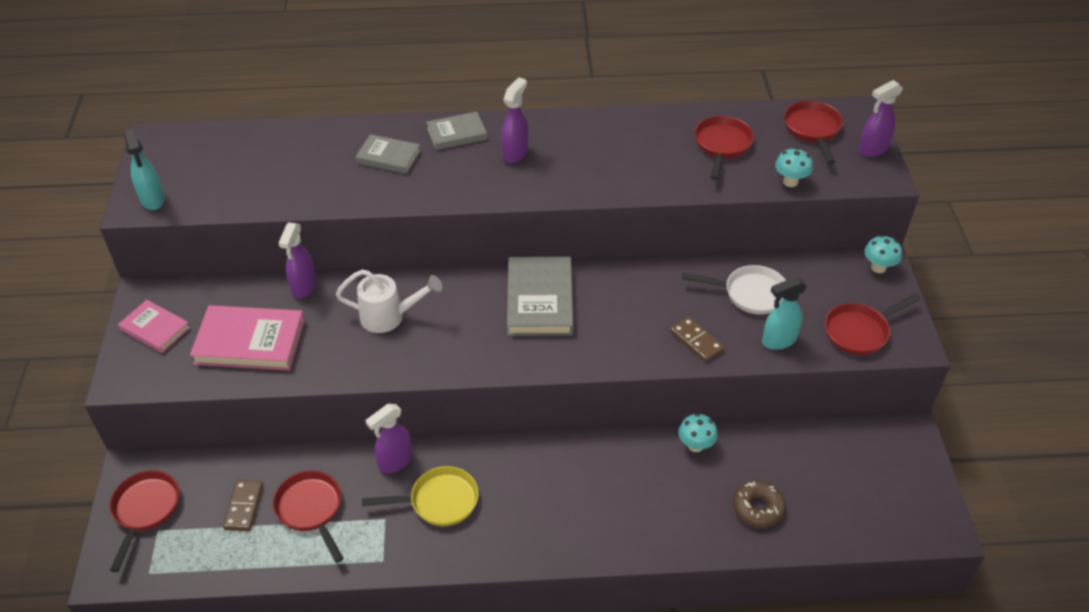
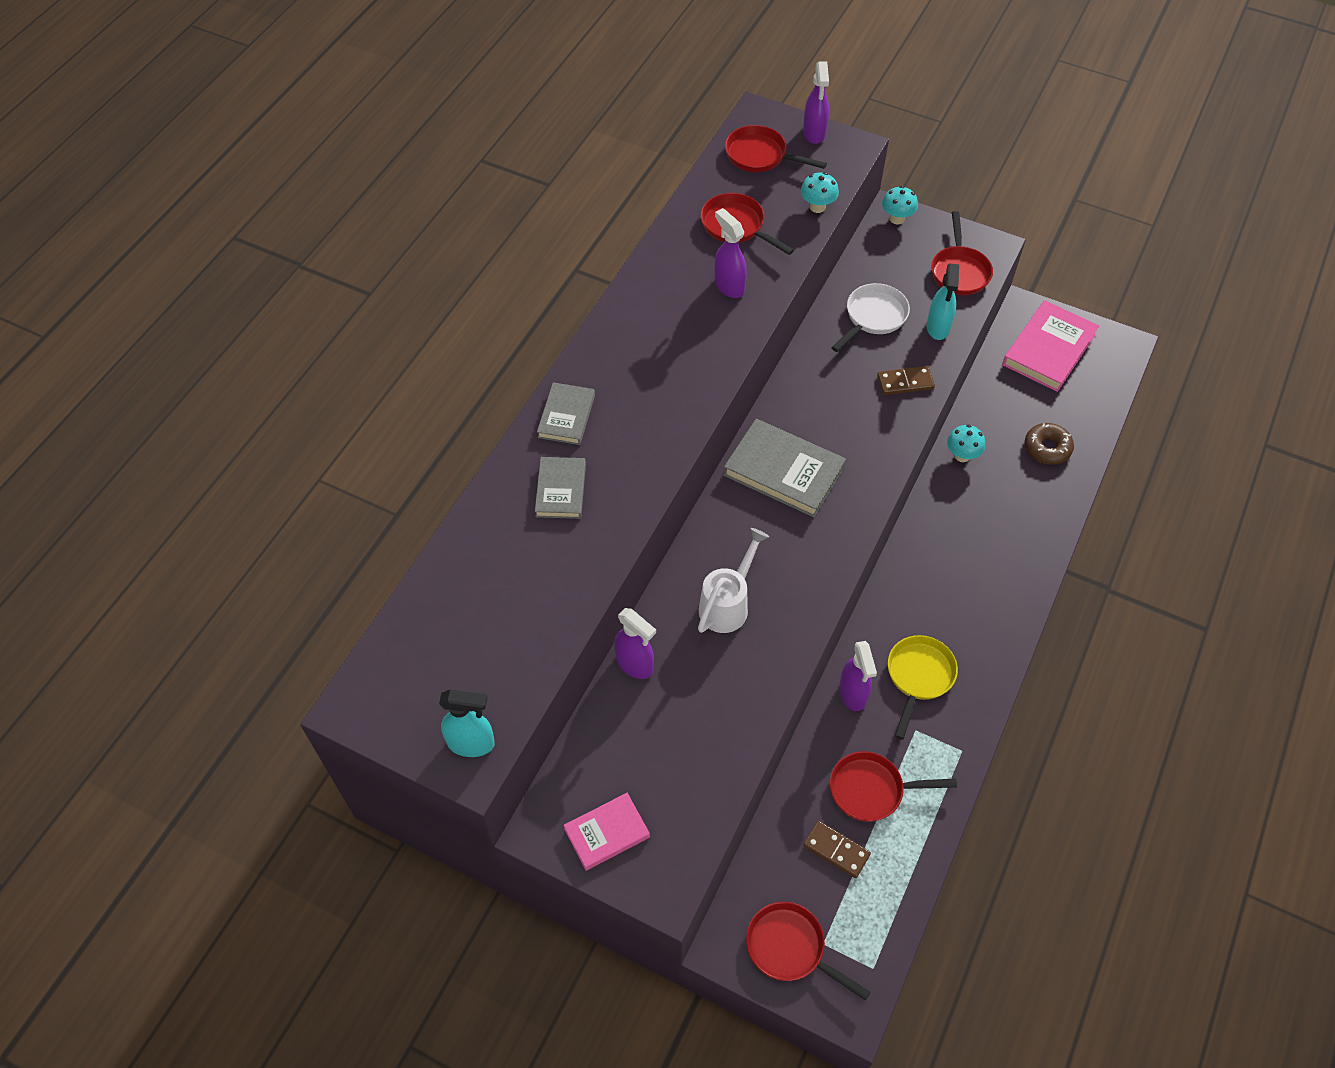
camera: 60 degrees left, 10 degrees up
(250, 342) = (685, 744): pink book -> pink book (1048, 349)
(388, 157) = (561, 490): grey book -> grey book turned 45 degrees counterclockwise
(515, 153) = (634, 382): purple spray bottle -> purple spray bottle (729, 286)

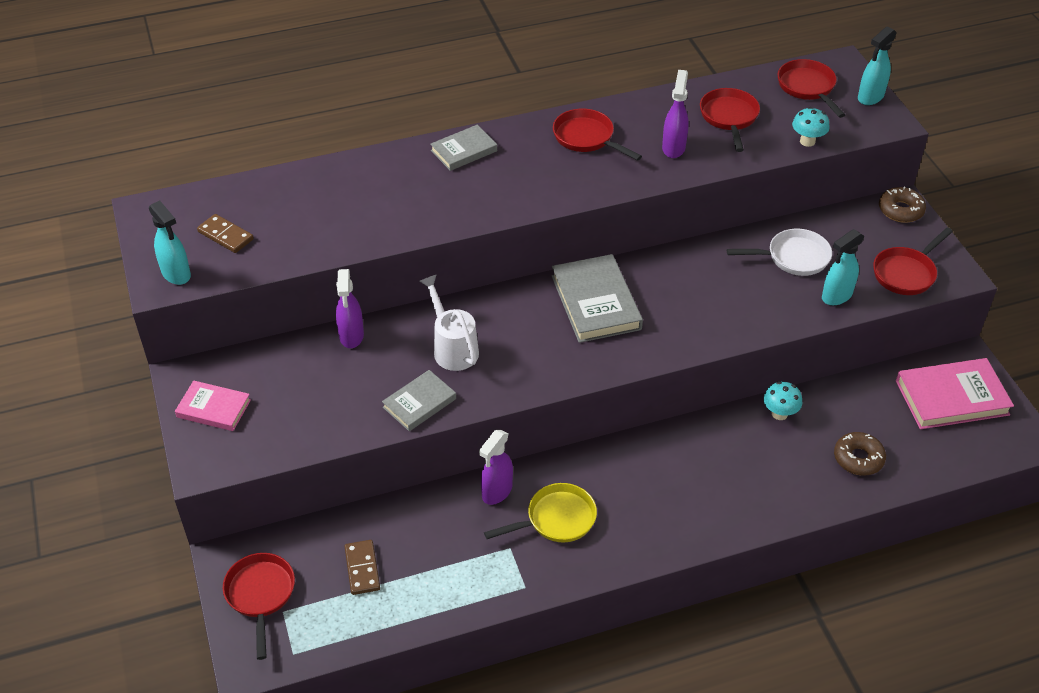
camera: 45 degrees right, 10 degrees down
(561, 490) = (405, 186): grey book -> grey book (419, 403)
(727, 604) = (452, 348): white watering can -> white watering can turned 105 degrees counterclockwise
(814, 133) = (870, 97): purple spray bottle -> turquoise spray bottle
(871, 790) = (432, 556): red pan -> red pan (586, 138)
(897, 219) = (900, 210): turquoise mushroom -> brown donut
(905, 382) = (761, 311): brown domino -> brown domino (225, 235)

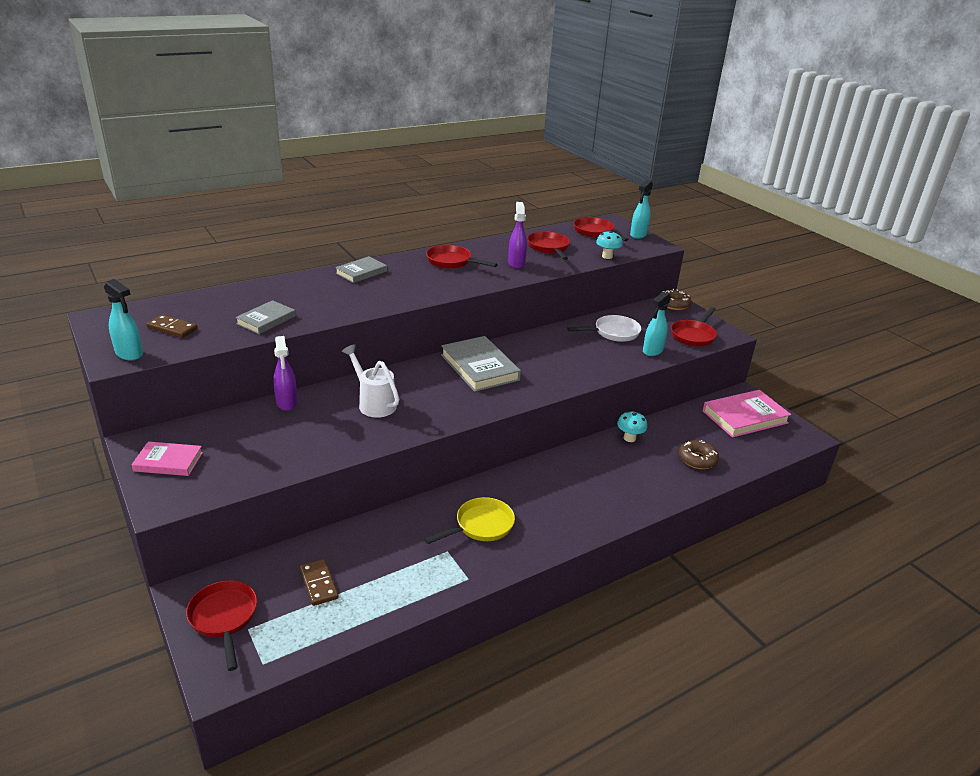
camera: 15 degrees left, 15 degrees down
(419, 403) = (354, 441): grey book -> grey book (266, 320)
(496, 492) = (425, 512): purple spray bottle -> none

